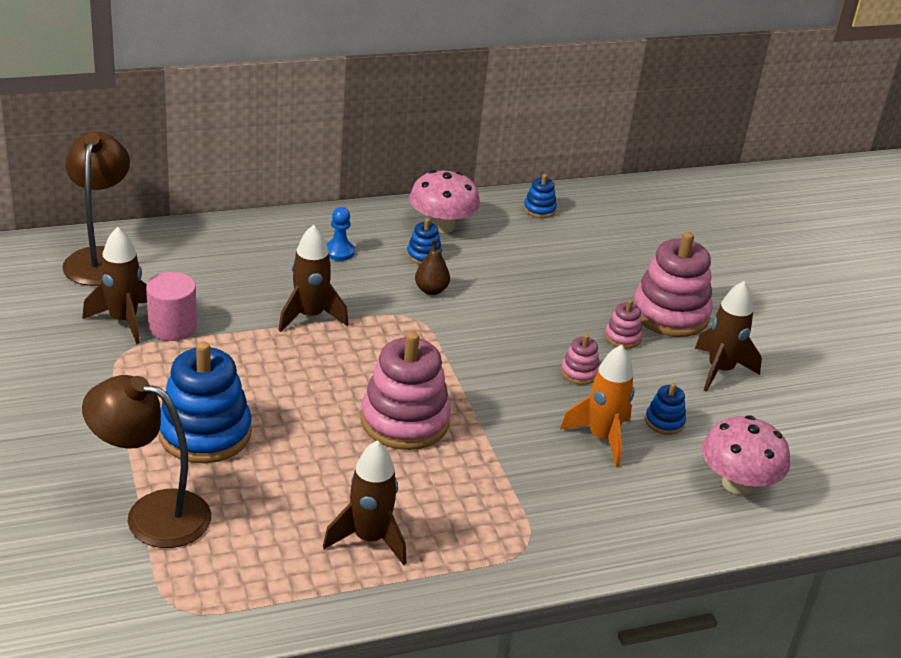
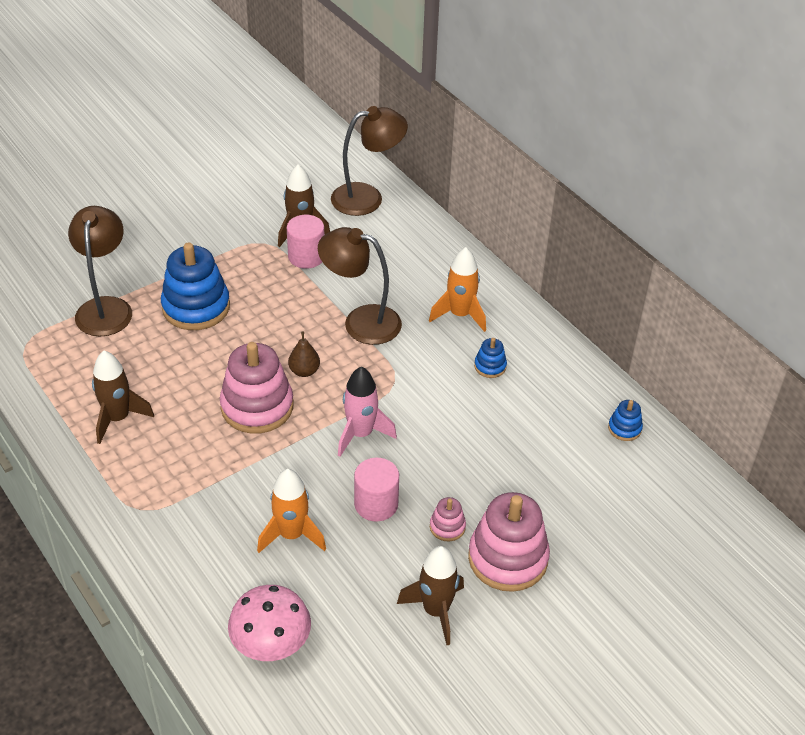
camera: 75 degrees right, 10 degrees up
(310, 316) = (361, 322): brown rocket -> brown lamp
(339, 252) = (460, 315): blue pawn -> orange rocket
(431, 290) = (440, 382): brown pear -> brown pear (304, 371)
(442, 226) = (545, 367): pink mushroom -> none
(480, 358) = (361, 434): none -> pink rocket
(579, 372) = (376, 504): pink stacking toy -> pink cylinder
(664, 422) = (335, 577): blue stacking toy -> none

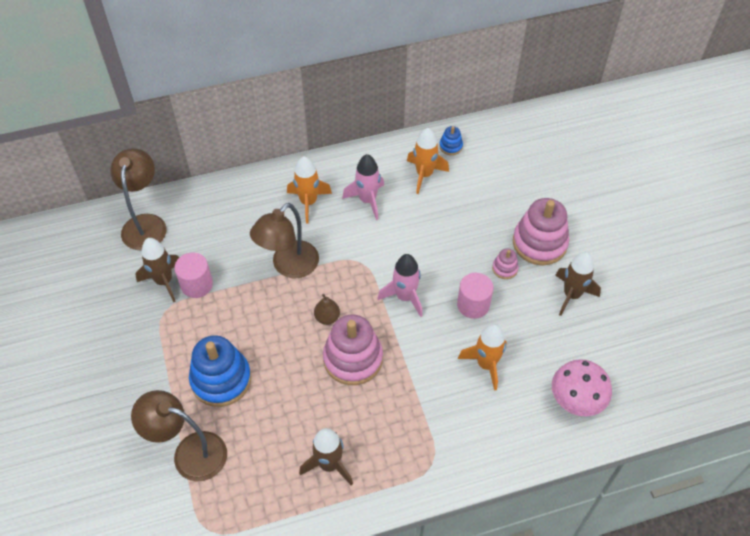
camera: 70 degrees left, 10 degrees up
(490, 366) = (367, 200): blue stacking toy -> pink rocket
(560, 411) = (424, 174): none -> orange rocket

